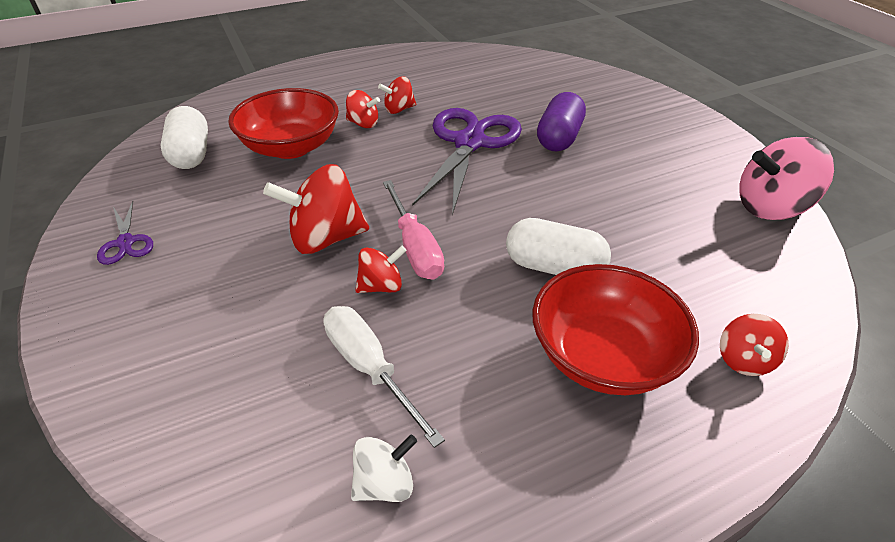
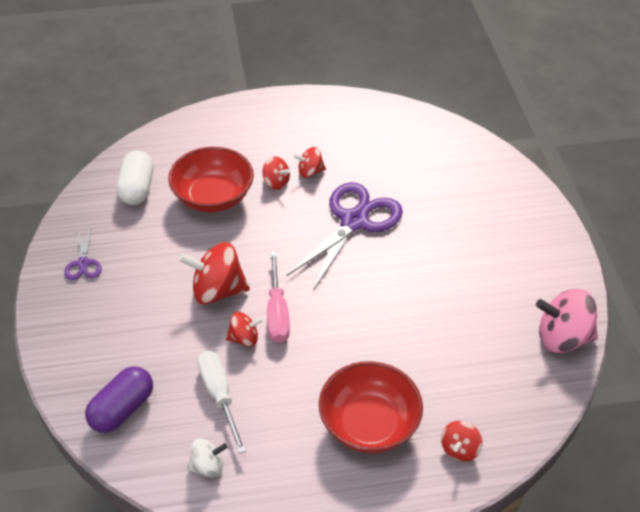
camera: 15 degrees right, 5 degrees up
(554, 267) = (368, 351): white capsule -> none
(559, 138) = (430, 231): purple capsule -> purple capsule (122, 409)

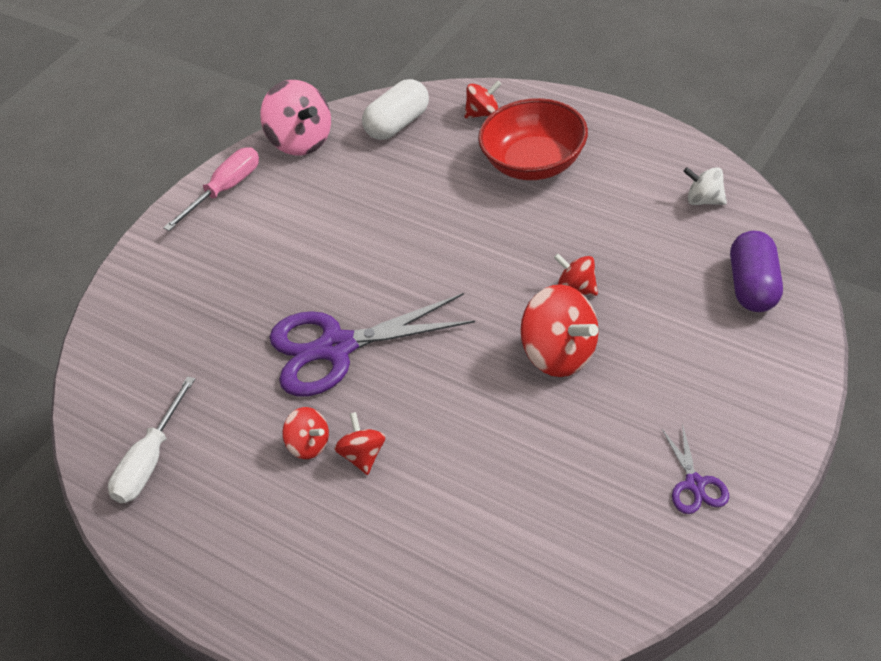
camera: 130 degrees left, 0 degrees up
(83, 263) = (695, 484): purple scissors -> purple scissors turned 135 degrees clockwise
(122, 409) = (754, 286): purple capsule -> purple capsule turned 75 degrees counterclockwise
(137, 188) = (543, 565): white capsule -> white capsule (398, 124)
(213, 197) = (457, 484): red bowl -> none
(219, 396) = (647, 249): white screwdriver -> white screwdriver (150, 460)
(277, 312) = (519, 296): pink screwdriver -> pink screwdriver (225, 190)

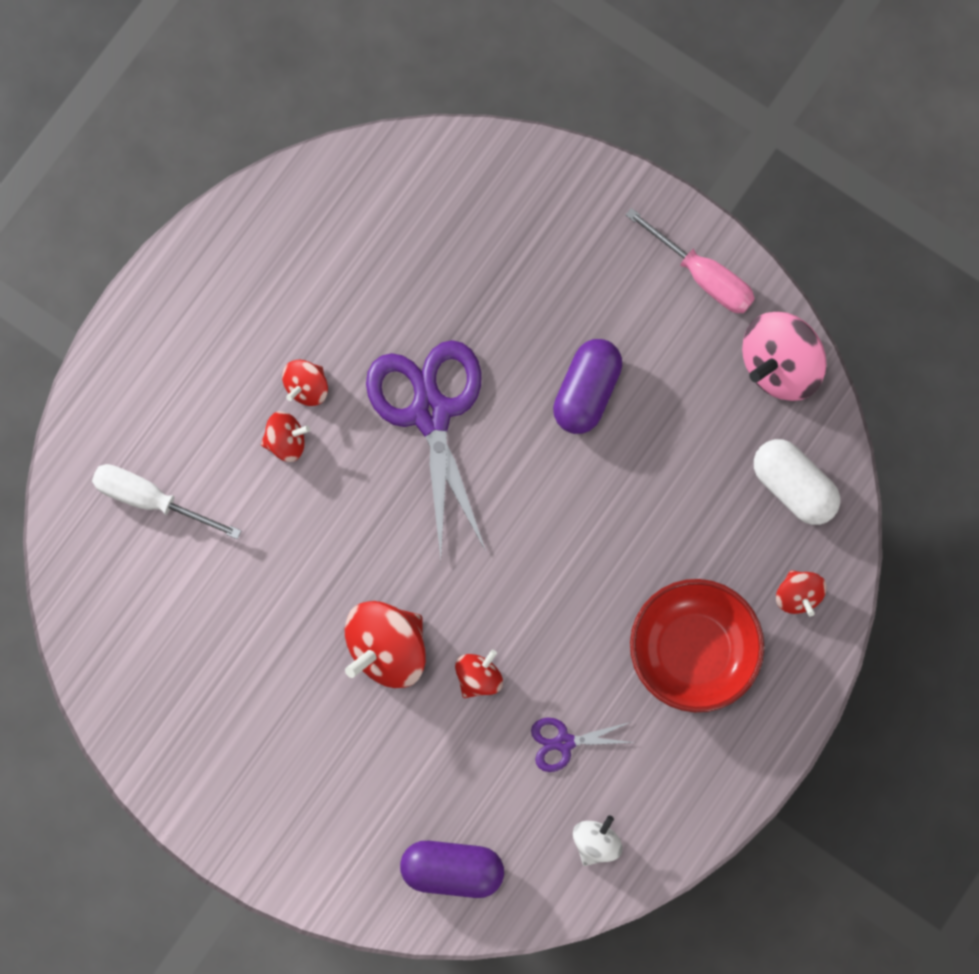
camera: 85 degrees right, 30 degrees up
(150, 460) = (310, 229): white screwdriver -> white screwdriver (151, 499)
(320, 247) = (586, 392): none -> purple capsule
(695, 484) = (207, 759): purple scissors -> purple scissors (564, 742)

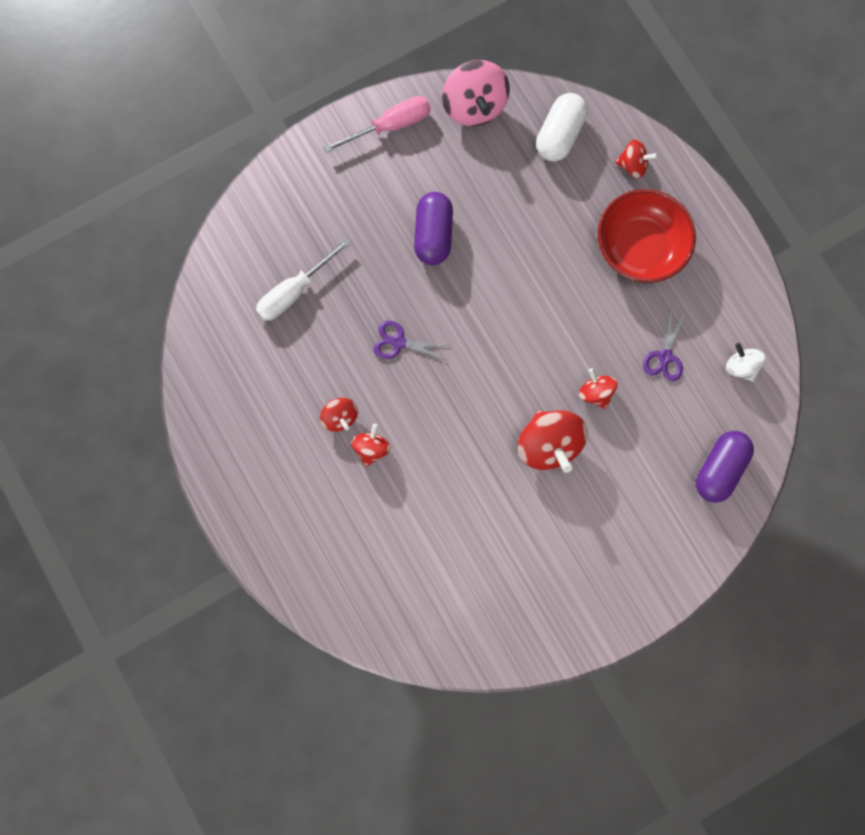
camera: 65 degrees left, 0 degrees up
(151, 499) = (368, 561): white screwdriver -> white screwdriver (294, 291)
(430, 413) = (398, 342): purple scissors -> purple scissors, size x0.46
(586, 392) = (433, 234): purple capsule -> purple capsule turned 45 degrees clockwise
(793, 486) = (559, 135): white capsule -> white capsule turned 45 degrees counterclockwise

